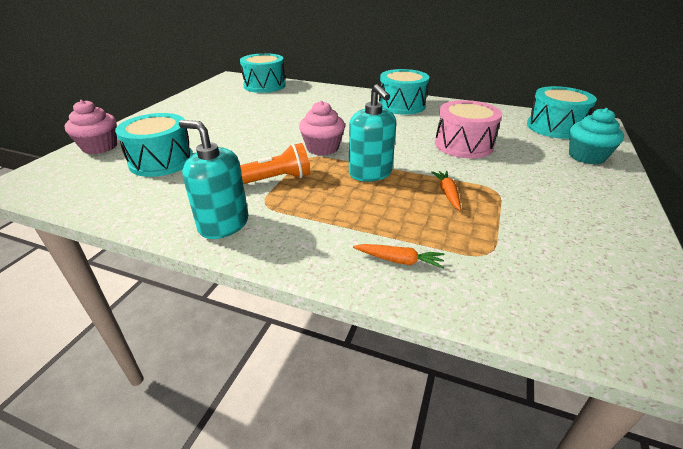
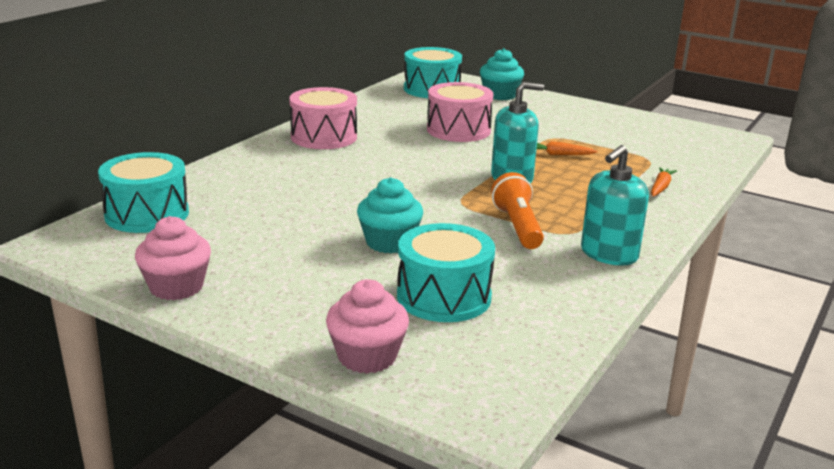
camera: 80 degrees left, 10 degrees down
(238, 139) = (389, 242): none -> turquoise cupcake
(322, 148) = (440, 194): pink cupcake -> pink cupcake (176, 287)
(401, 105) = (324, 137): turquoise drum -> pink drum

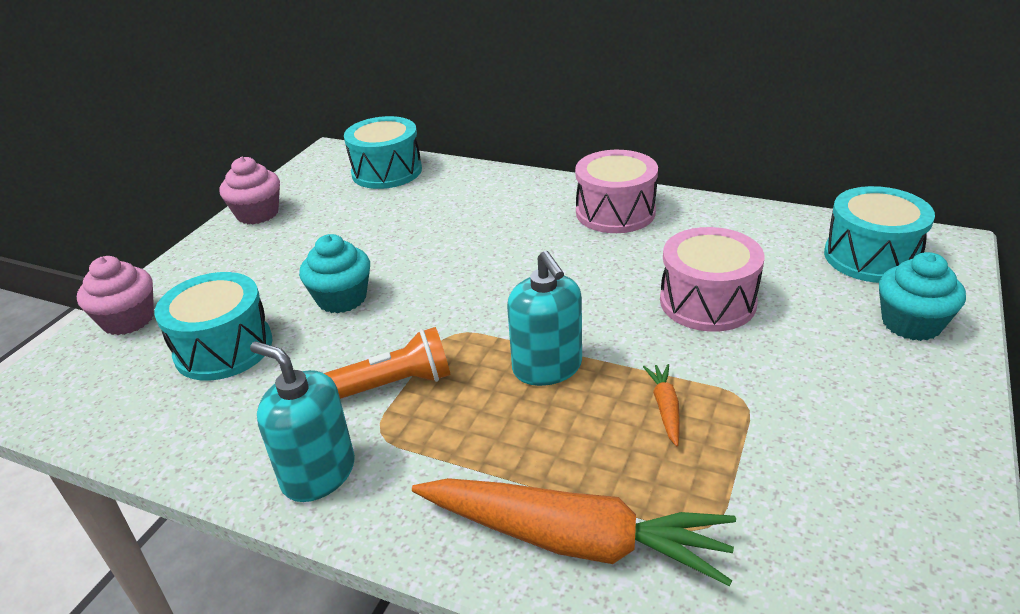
camera: 85 degrees right, 10 degrees up
(660, 187) = (573, 540): orange carrot -> orange carrot, size x2.41

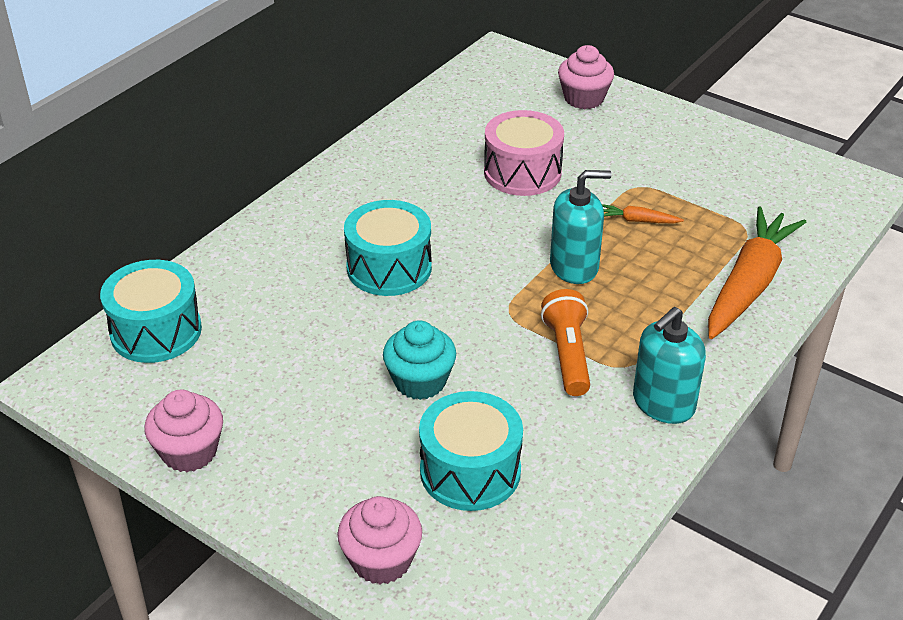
camera: 80 degrees left, 5 degrees up
(615, 212) = (359, 187): pink drum -> none
(871, 257) = (499, 87): turquoise drum -> turquoise drum (389, 268)
(911, 323) = (584, 98): turquoise cupcake -> pink cupcake

